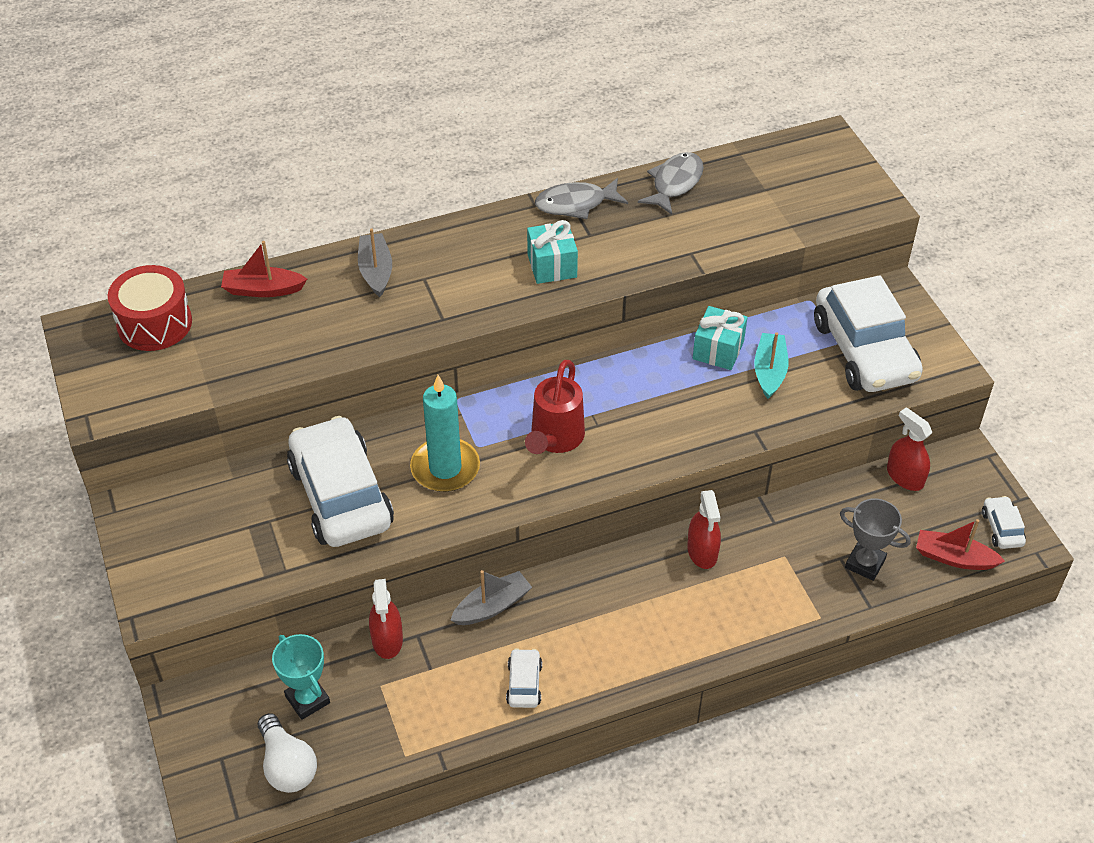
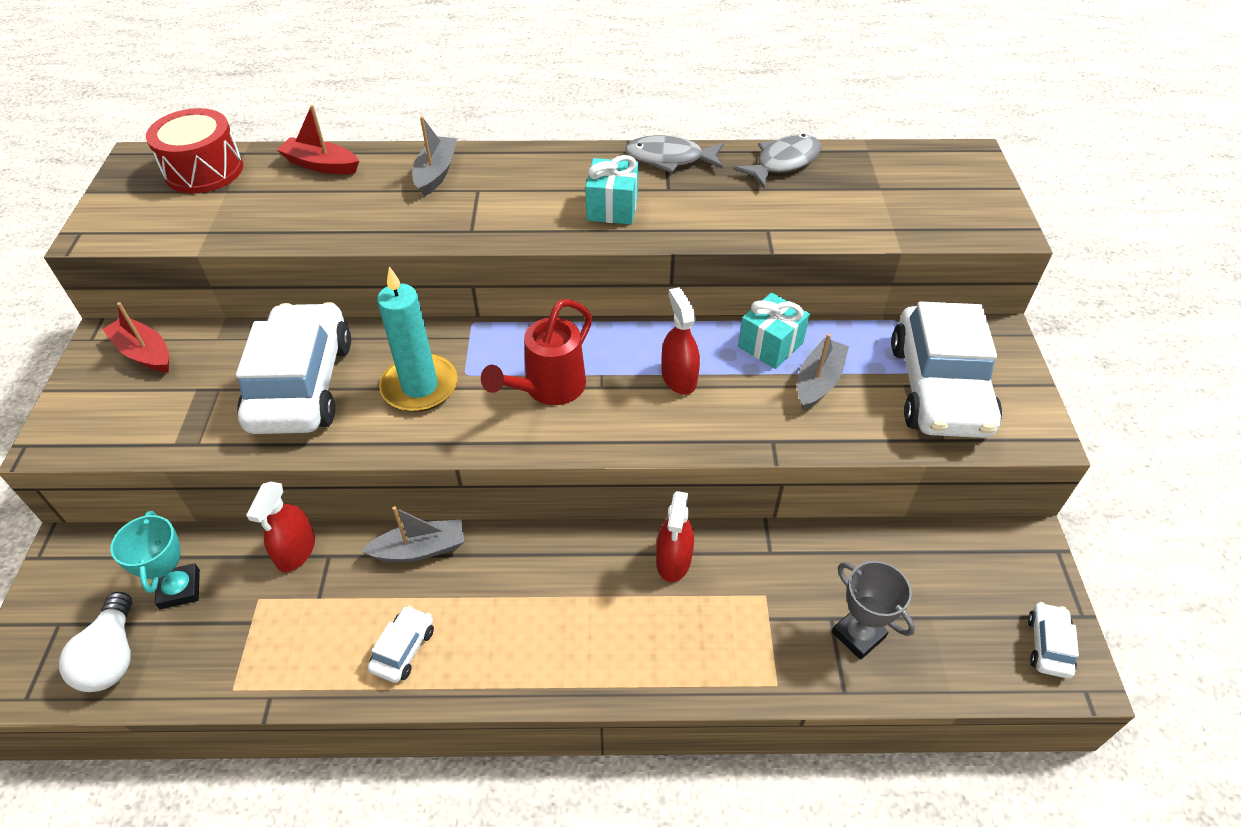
camera: 20 degrees right, 0 degrees up
(769, 371) = (818, 381): turquoise boat -> grey boat
(905, 477) = (945, 545): red spray bottle -> red spray bottle (679, 378)
(954, 558) = (973, 664): red boat -> red boat (144, 353)

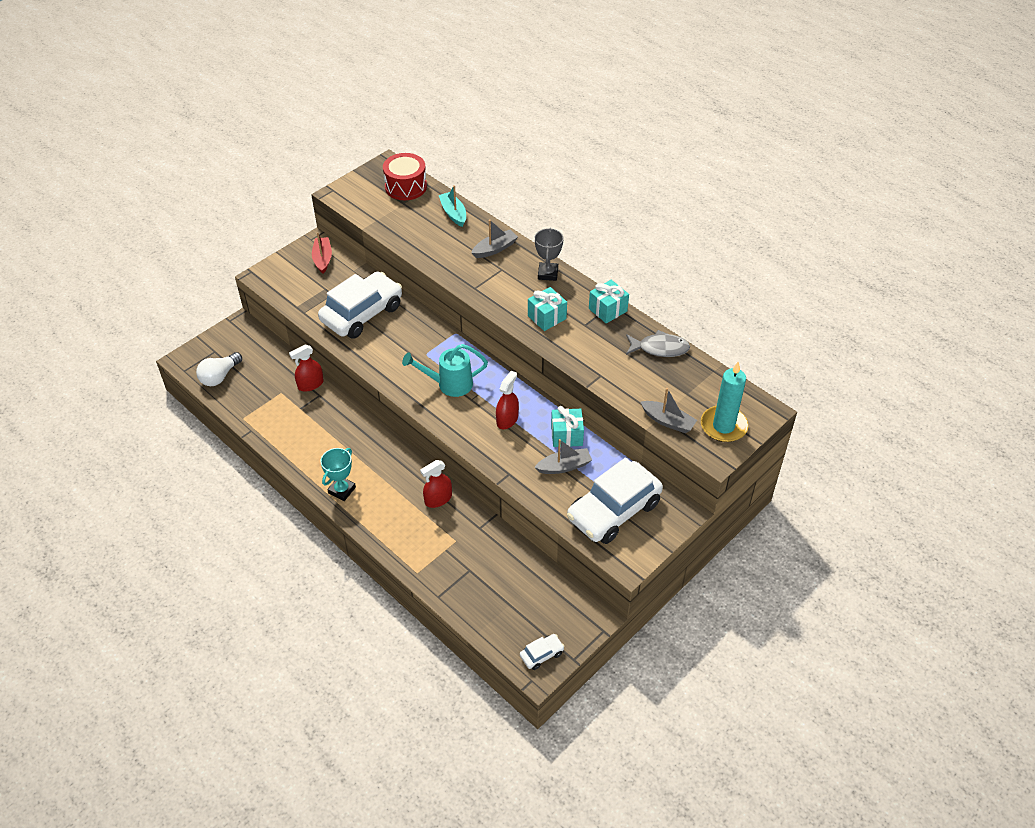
camera: 45 degrees right, 0 degrees up
(179, 589) = (260, 368): turquoise trophy -> turquoise trophy (342, 490)
(321, 165) = (453, 213): red boat -> turquoise boat
(403, 649) = (307, 450): white car -> none
(420, 386) = (403, 346): turquoise candle -> turquoise candle (723, 426)
(420, 549) = (352, 418): grey boat -> grey boat (668, 421)
(548, 389) = (449, 384): red watering can -> turquoise watering can
(669, 159) = (607, 310): grey fish -> turquoise gift
(858, 634) = (471, 584): grey trophy -> grey trophy (548, 274)

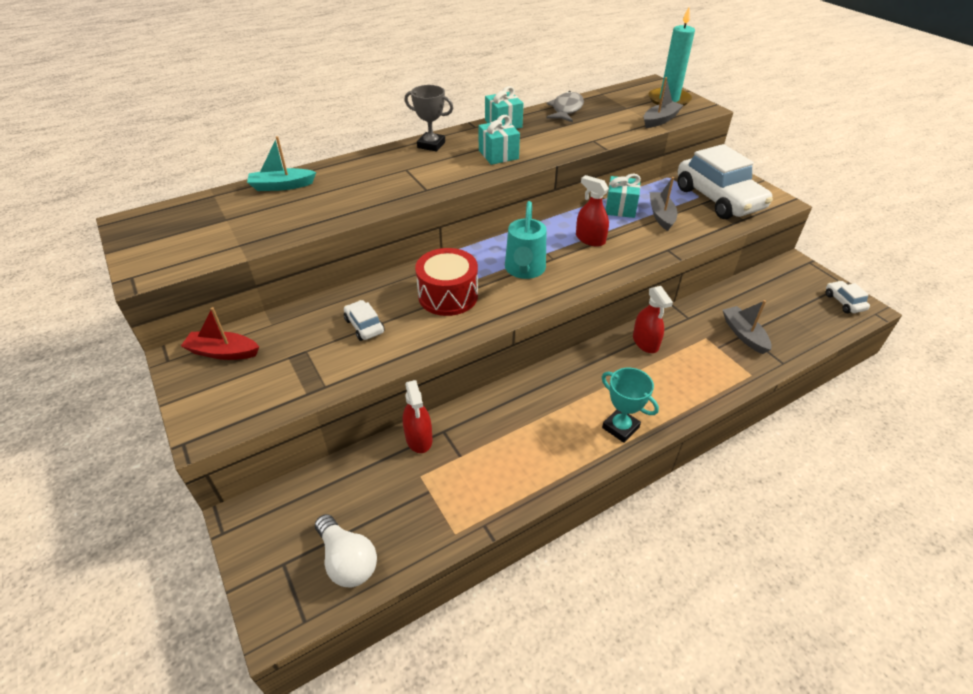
camera: 75 degrees left, 5 degrees down
(362, 314) = (364, 326): white car -> white car, size x0.42
(406, 187) = (194, 213): red drum -> red drum (448, 295)
(495, 249) = (368, 168): grey boat -> grey boat (744, 334)

